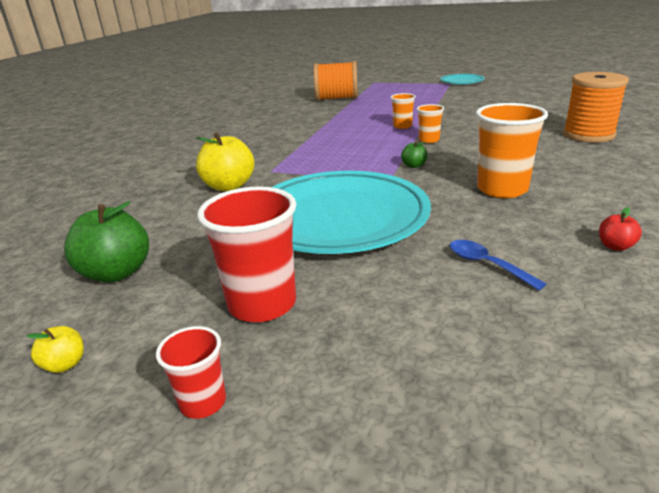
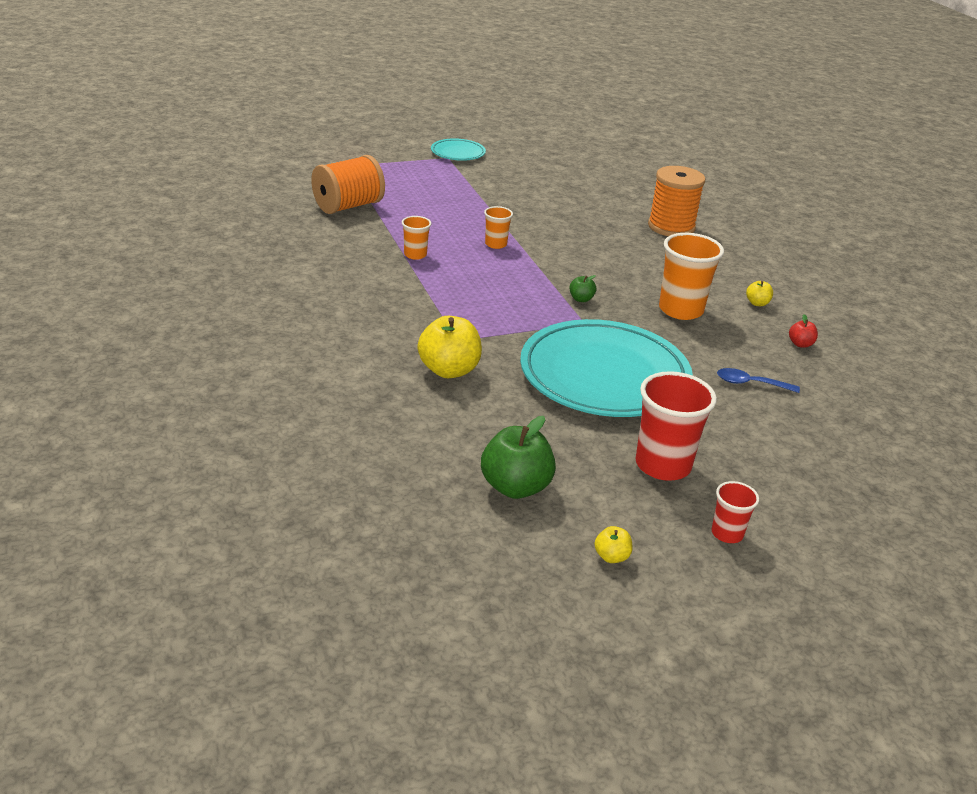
camera: 45 degrees left, 5 degrees up
(429, 140) = (549, 261): orange cup -> orange cup (415, 255)
(607, 201) = (757, 303): none -> yellow apple

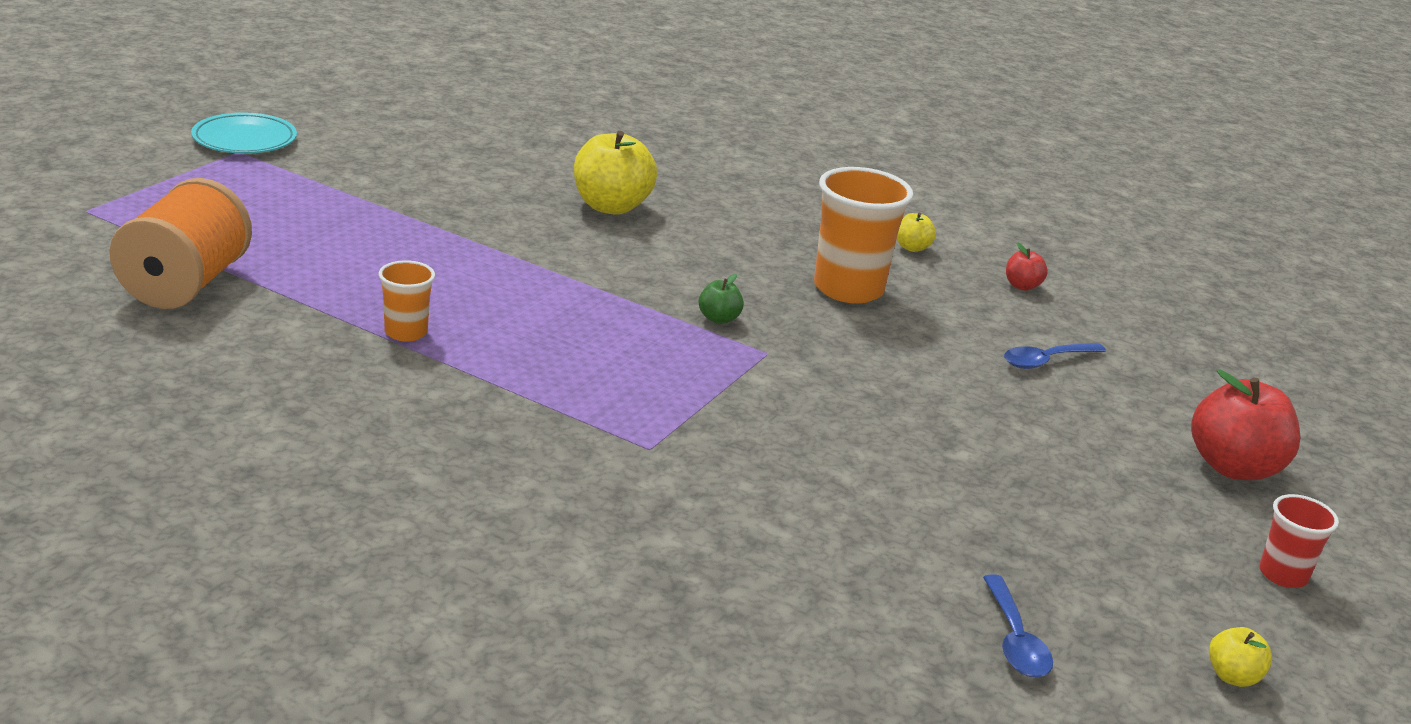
camera: 40 degrees left, 5 degrees down
(449, 370) = (703, 502): yellow apple -> yellow apple (611, 206)
(496, 244) = (499, 274): orange cup -> none
(515, 487) = (1015, 640): green apple -> blue spoon
(604, 376) = (892, 422): turquoise plate -> none
(663, 465) = (1112, 518): red cup -> none
(671, 227) = (683, 172): orange spool -> none
(788, 477) = (1233, 467): none -> red apple

